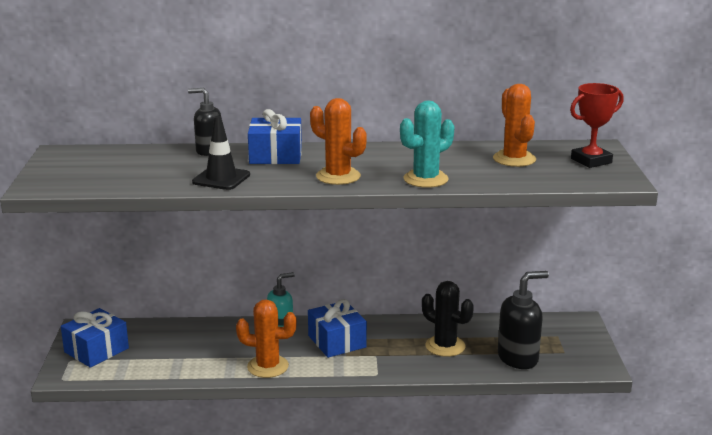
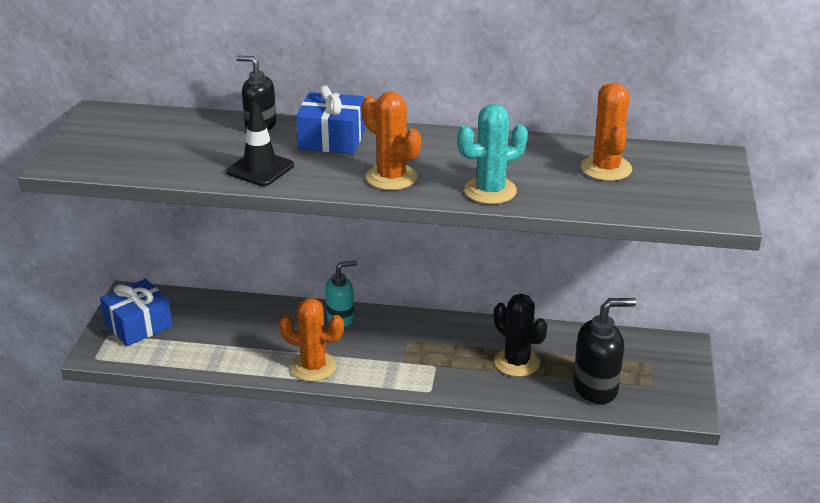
camera: 10 degrees right, 10 degrees up
(337, 341) = (397, 342): blue gift -> none
(591, 161) = (698, 179): red trophy -> none

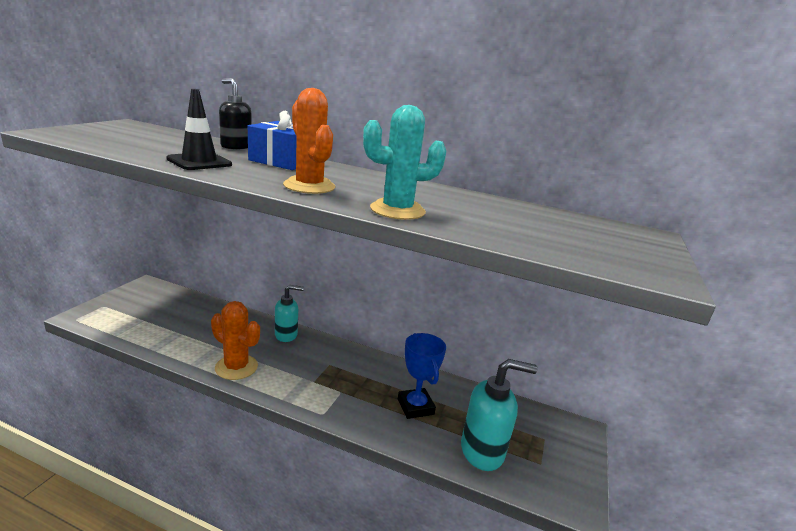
camera: 10 degrees right, 10 degrees down
(138, 325) = (131, 305): blue gift -> none
(517, 362) = (415, 407): black cactus -> blue trophy
(596, 388) = (483, 451): black soap dispenser -> turquoise soap dispenser
(606, 168) = (528, 219): orange cactus -> none

